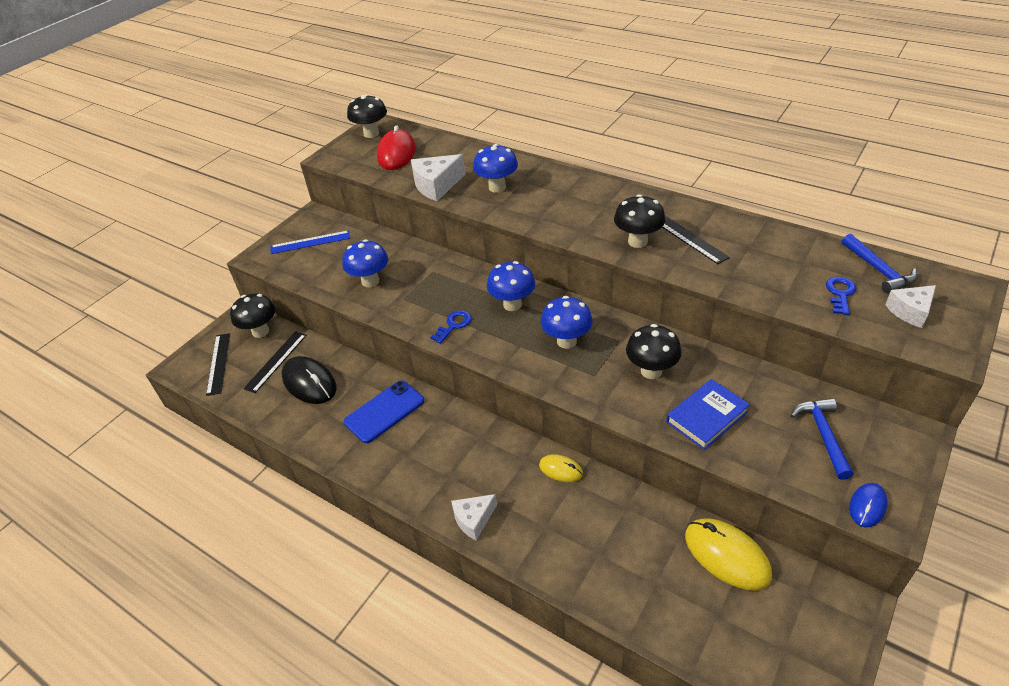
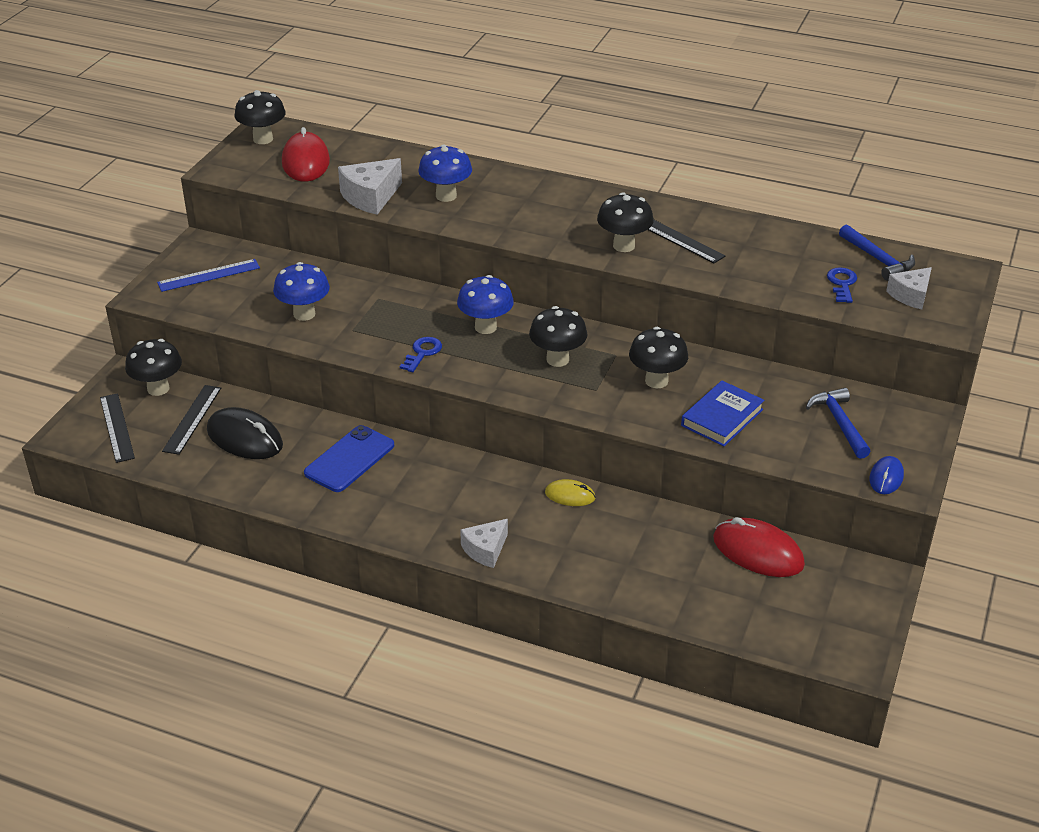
camera: 15 degrees left, 5 degrees down
(566, 341) = (557, 359): blue mushroom -> black mushroom
(727, 555) = (758, 551): yellow mouse -> red mouse

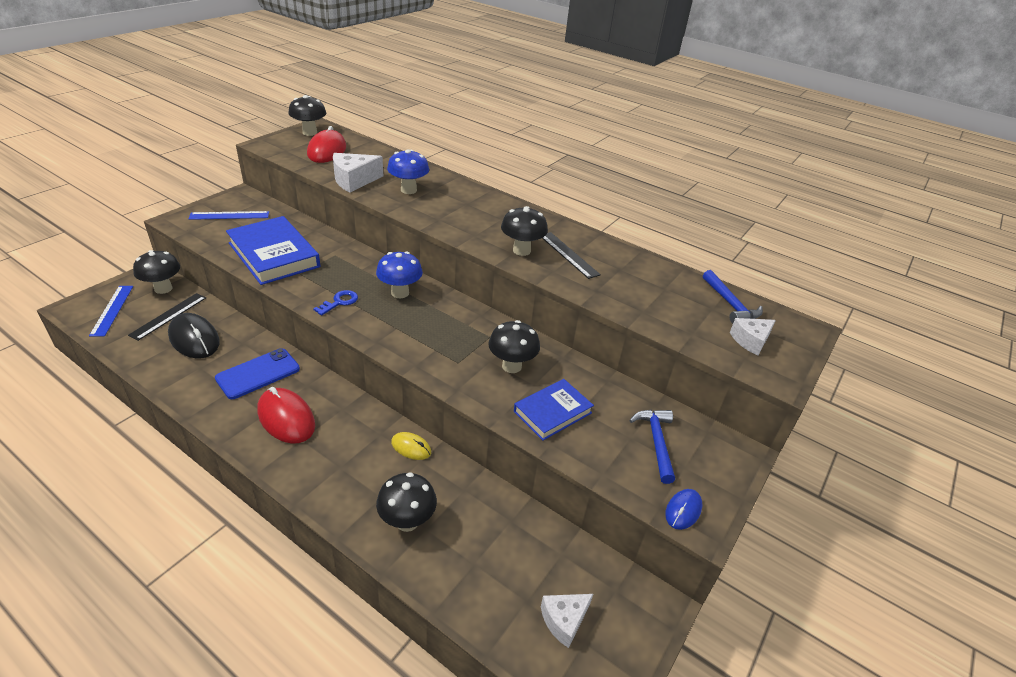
camera: 10 degrees right, 0 degrees up
(117, 427) = (112, 310): black ruler -> blue ruler
(304, 314) = (274, 255): blue mushroom -> blue book
(485, 550) = (313, 482): white cheese -> white cheese (564, 620)
(557, 359) = (440, 330): black mushroom -> black mushroom (407, 521)
(758, 551) = (549, 546): red mouse -> red mouse (286, 418)
(842, 283) = (692, 318): blue key -> none

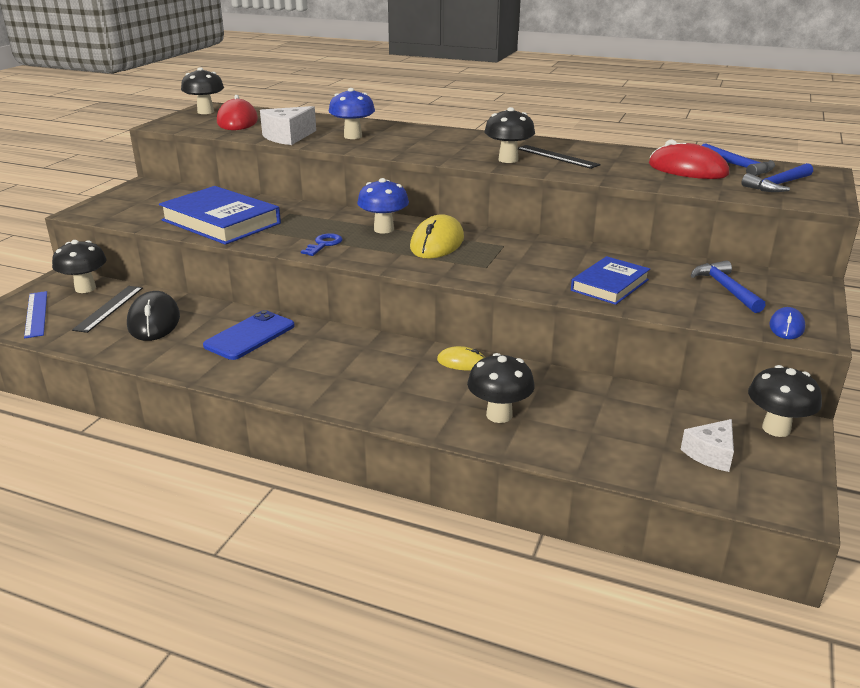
camera: 10 degrees left, 10 degrees down
(194, 339) = (154, 321): black mouse -> black mouse turned 45 degrees clockwise
(229, 215) = (144, 201): blue ruler -> none
(286, 418) = (308, 363): red mouse -> red mouse (687, 169)
(434, 321) = (437, 243): none -> yellow mouse
(511, 366) = (543, 261): black mushroom -> black mushroom (776, 429)
(751, 341) = (778, 185): white cheese -> blue hammer

